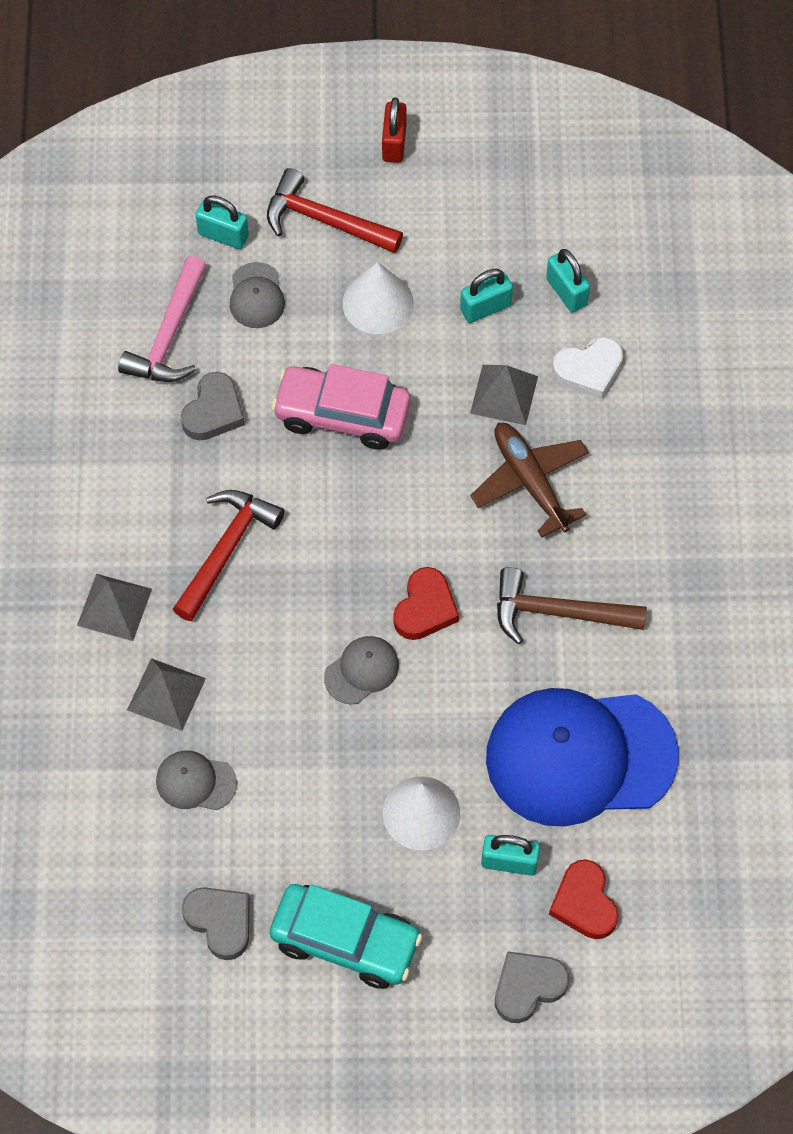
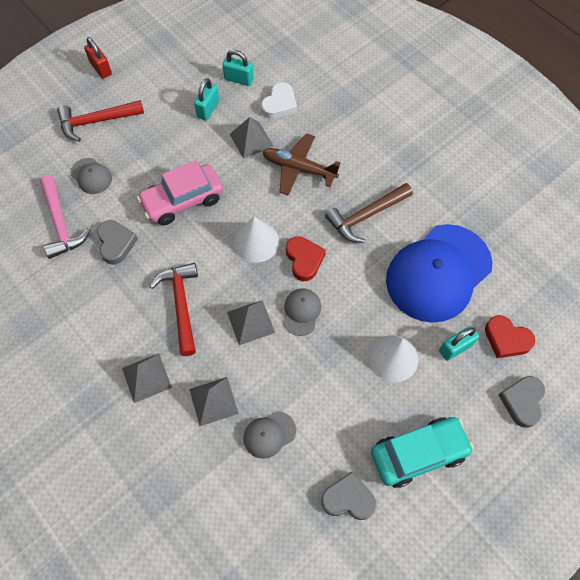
camera: 40 degrees left, 0 degrees up
(223, 235) = (50, 160): turquoise padlock -> none
(289, 635) = (250, 322): none -> grey pyramid
(378, 303) = (155, 140): white cone -> white cone (256, 242)

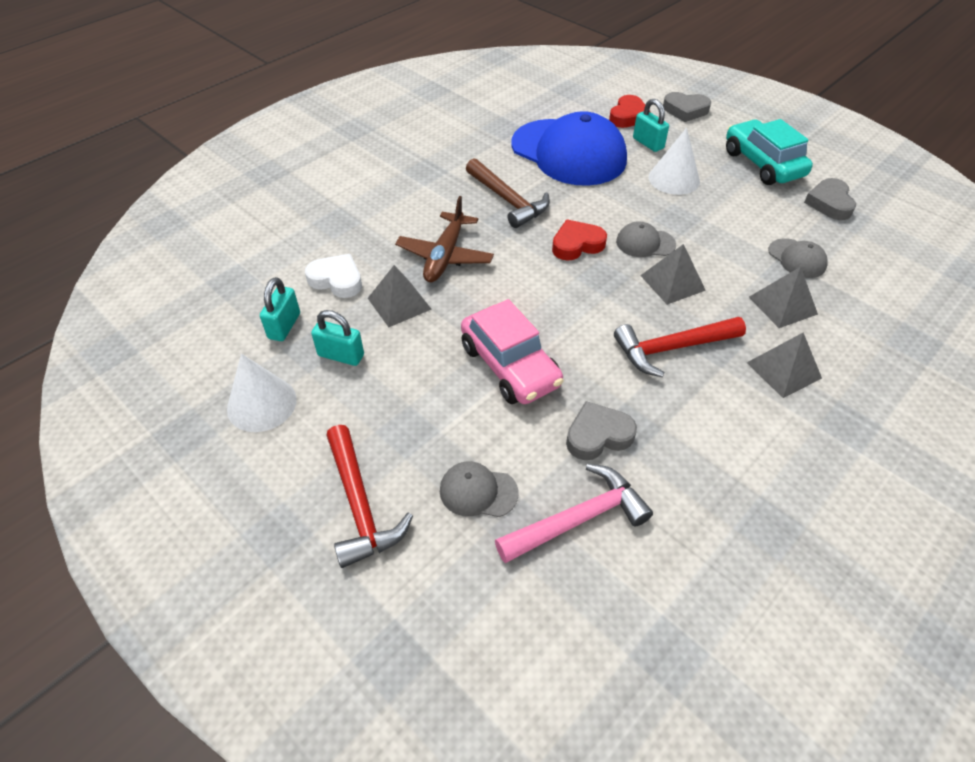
camera: 95 degrees left, 15 degrees down
(91, 176) = (478, 491): grey cap -> grey cap turned 120 degrees counterclockwise
(101, 68) = (232, 521): red padlock -> none
(256, 242) = (561, 286): white cone -> white cone (262, 404)

